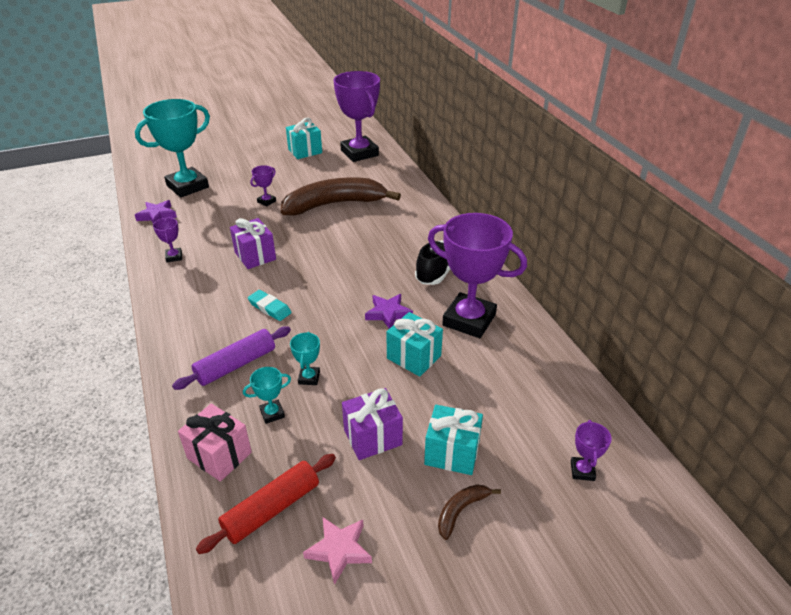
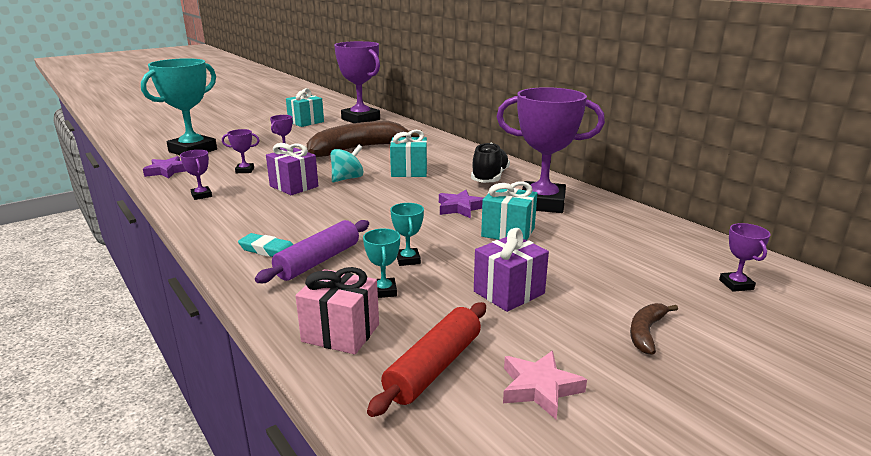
camera: 15 degrees left, 15 degrees down
(222, 225) = (245, 170): none -> purple trophy
(270, 308) = (332, 218): turquoise eraser -> turquoise eraser (268, 250)
(272, 413) = (384, 291): turquoise trophy -> turquoise trophy turned 60 degrees counterclockwise
(306, 251) = (347, 178): none -> turquoise spinning top
(452, 453) = (600, 291): turquoise gift -> turquoise gift (409, 171)

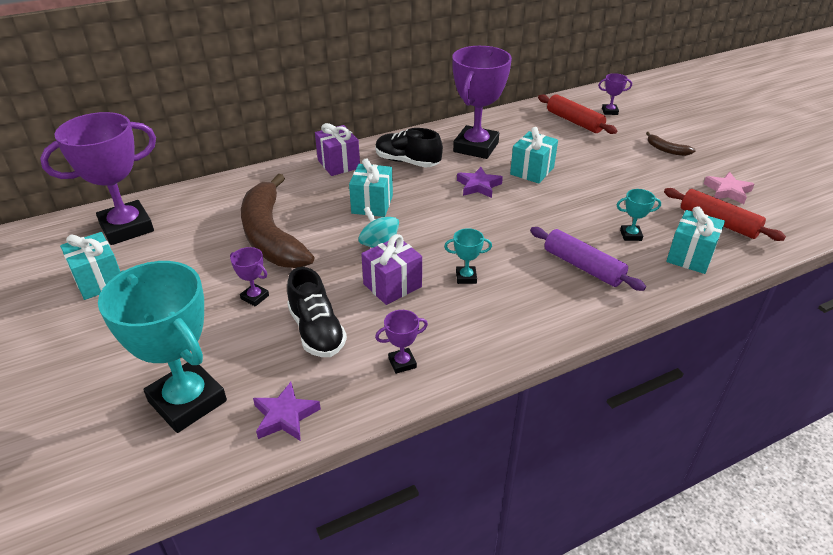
camera: 80 degrees left, 15 degrees up
(245, 170) = (317, 331): purple trophy -> black shoe
(268, 250) = (561, 297): turquoise eraser -> none
(341, 333) = (690, 256): pink gift -> turquoise gift
(408, 260) = (580, 221): turquoise trophy -> turquoise trophy (466, 277)
(509, 292) = (627, 185): purple gift -> purple gift (338, 164)
(668, 257) = (574, 121): none -> red rolling pin

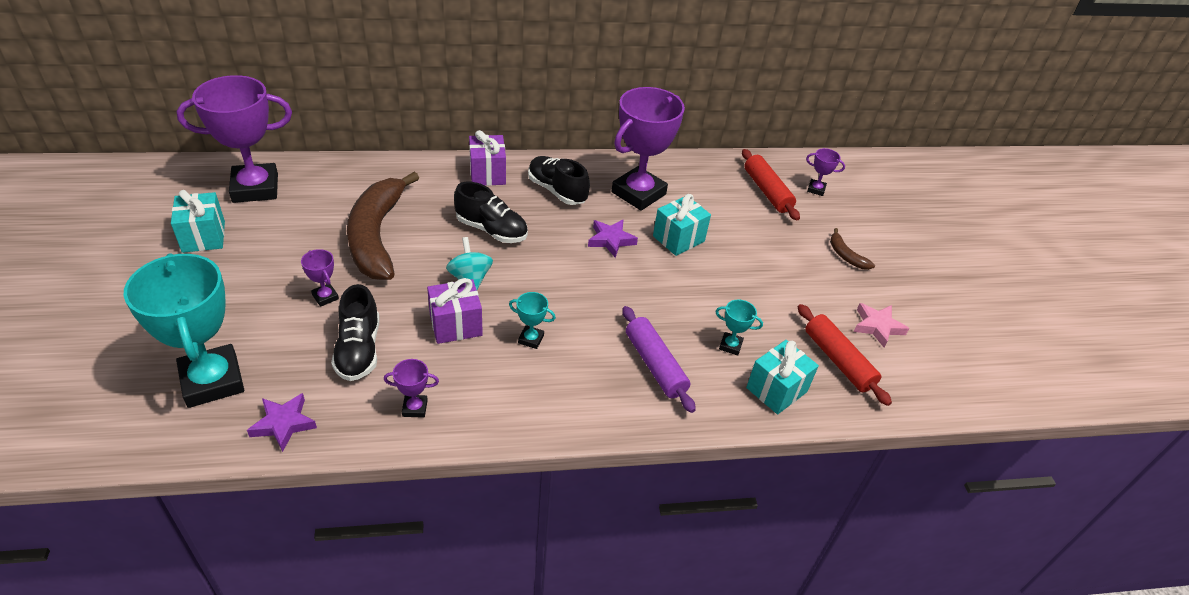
camera: 15 degrees right, 5 degrees up
(372, 204) = (491, 230): turquoise gift -> black shoe

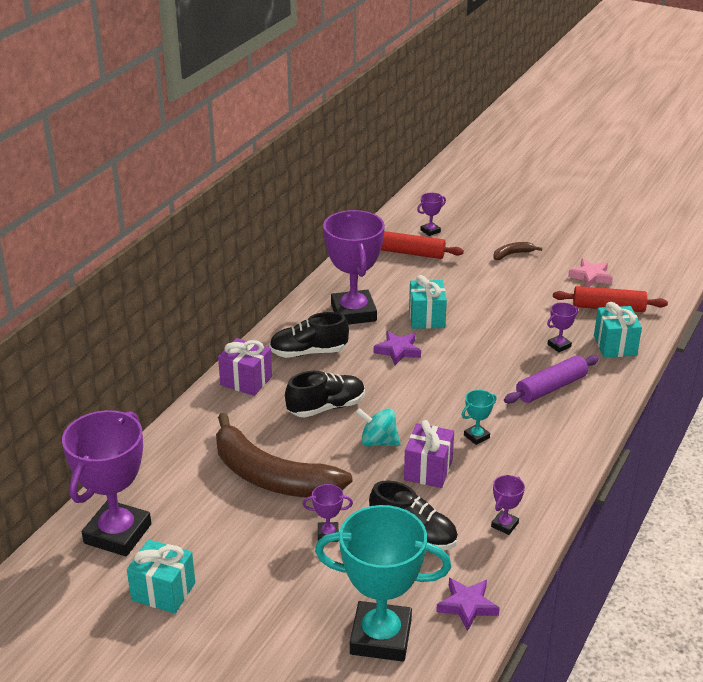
camera: 50 degrees left, 10 degrees down
(655, 365) = (551, 388): purple rolling pin -> purple rolling pin turned 45 degrees counterclockwise
(730, 345) = (559, 345): turquoise trophy -> purple trophy
(846, 256) = (512, 254): brown banana -> brown banana turned 150 degrees clockwise

